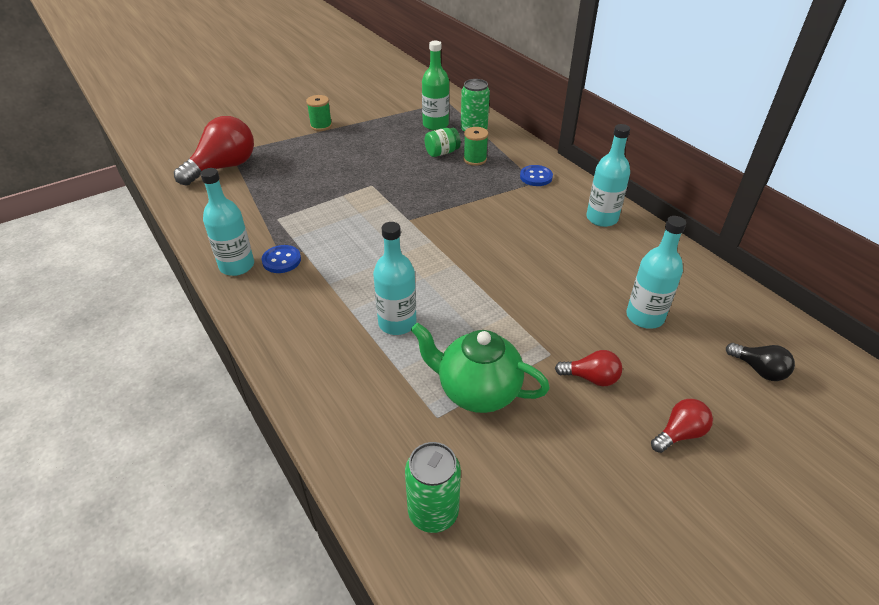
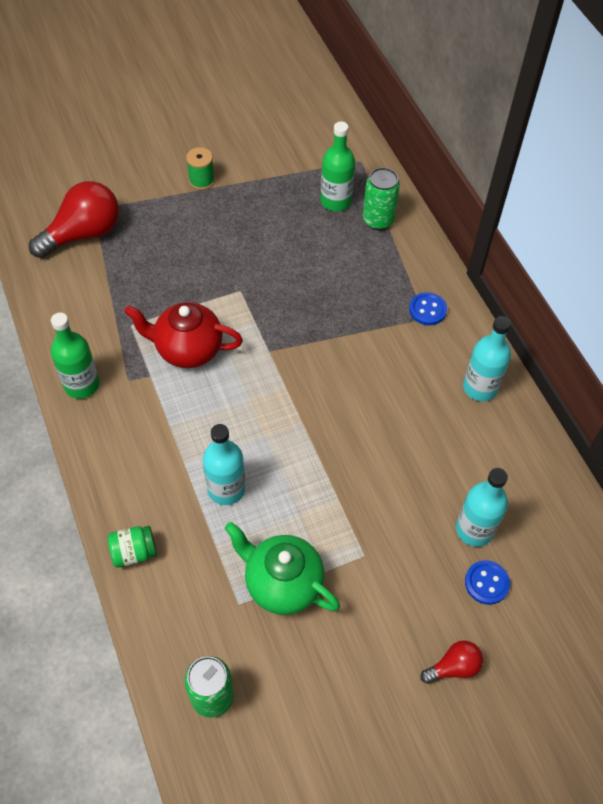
camera: 10 degrees right, 15 degrees up
(237, 266) = (82, 384): turquoise bottle -> green bottle
(281, 260) = (127, 385): blue button -> blue button (486, 583)
(334, 228) = (188, 349): none -> red teapot
(442, 152) = (331, 251): green jar -> green jar (134, 552)
(475, 159) = (366, 269): green spool -> none
(591, 378) = (394, 591): red light bulb -> none
(758, 369) = (561, 614): black light bulb -> none

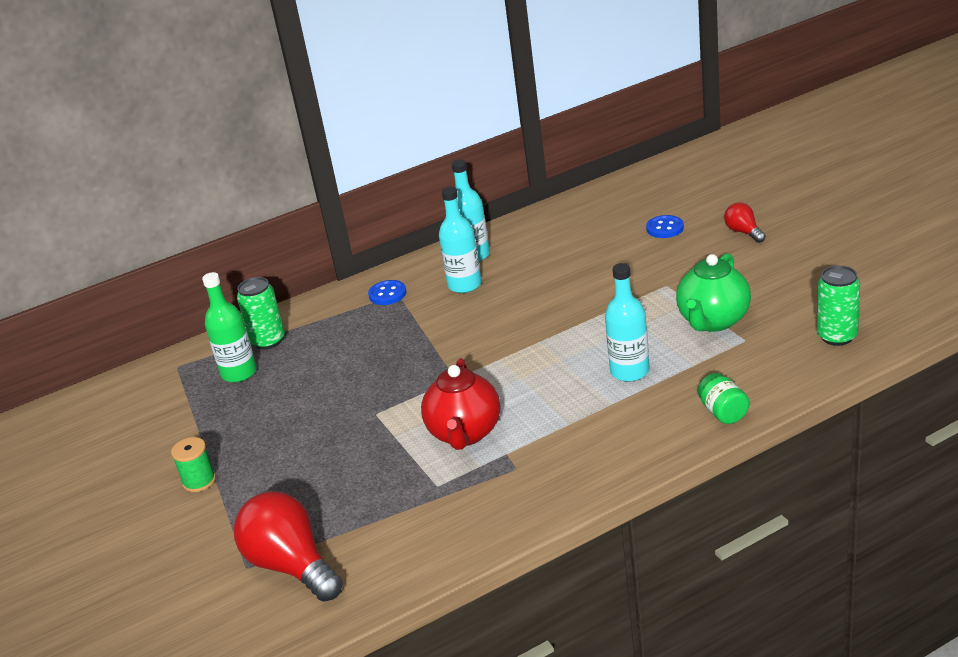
camera: 90 degrees left, 25 degrees down
(82, 384) = (531, 503): green bottle -> none
(474, 529) = (618, 239): turquoise bottle -> turquoise bottle (464, 285)

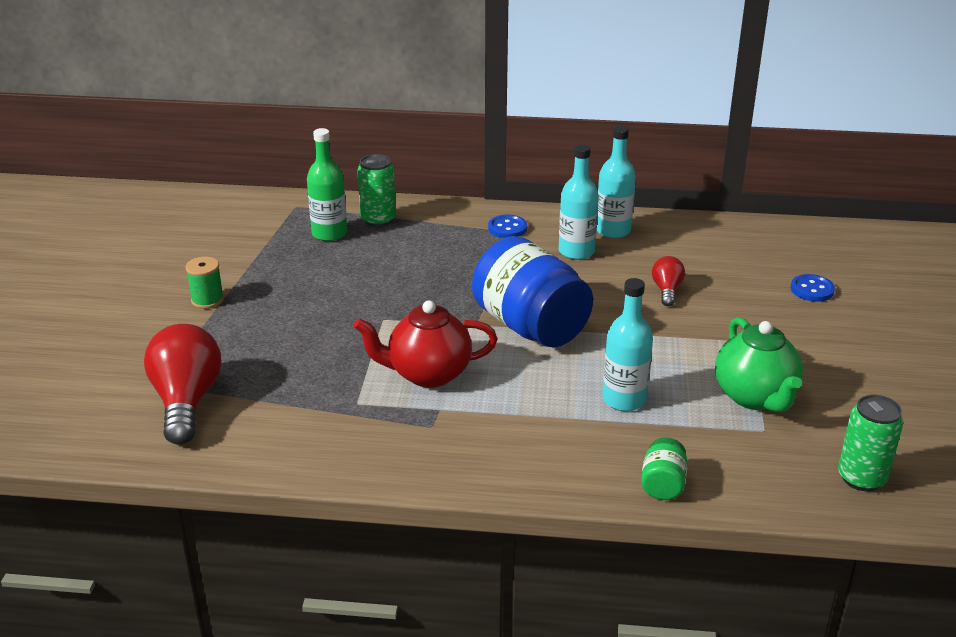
camera: 30 degrees right, 0 degrees up
(465, 433) = (428, 374): red teapot -> red teapot turned 45 degrees clockwise
(499, 357) = (530, 326): none -> blue jar
(713, 321) = (755, 397): green teapot -> green teapot turned 75 degrees counterclockwise
(743, 232) = (886, 331): red light bulb -> red light bulb (667, 290)

